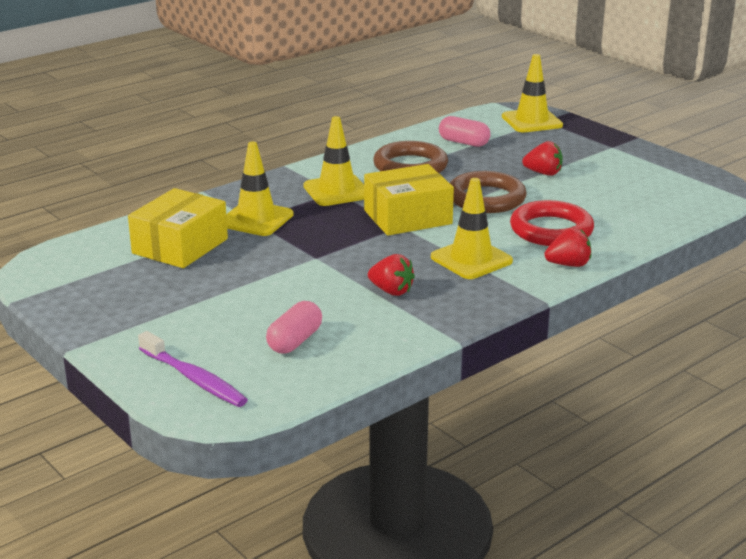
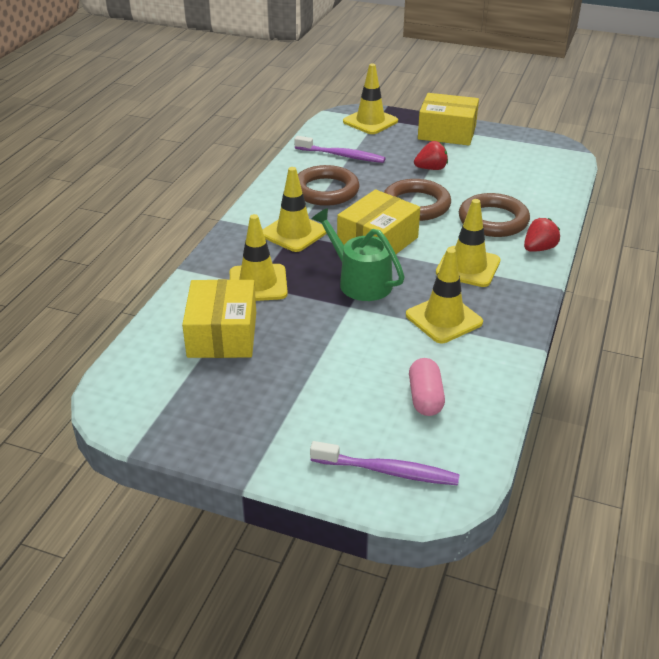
camera: 30 degrees left, 10 degrees up
(350, 242) = (360, 282): none -> green watering can
(391, 291) = (443, 319): red strawberry -> yellow traffic cone
(464, 142) = (342, 156): pink capsule -> purple toothbrush
(551, 230) = (493, 220): red ring -> brown ring
(604, 147) = (447, 132): none -> yellow box

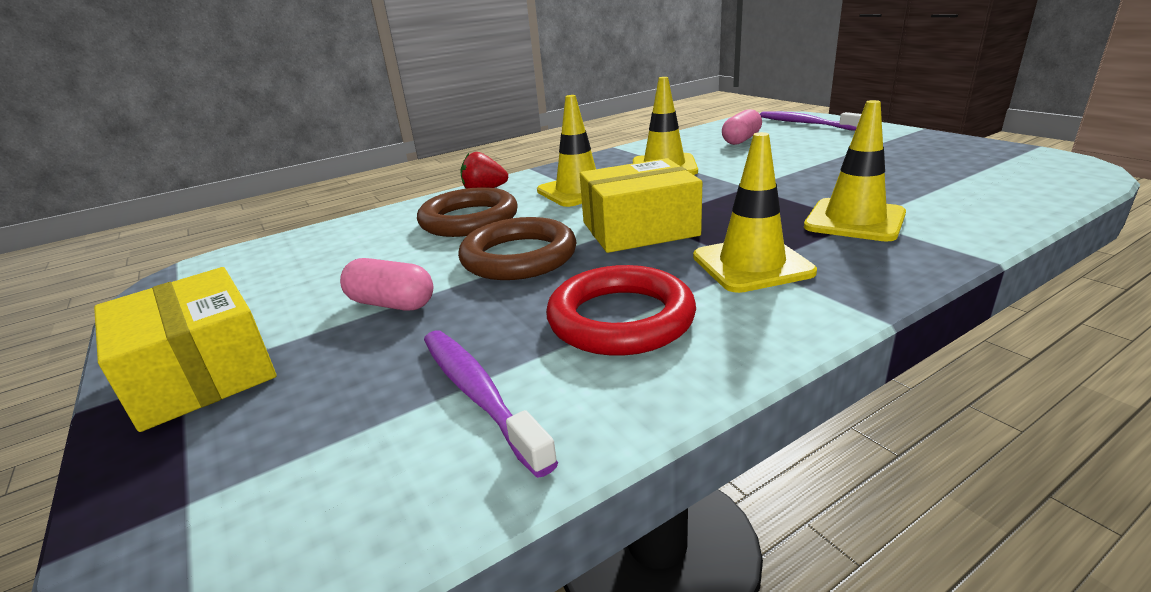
camera: 140 degrees left, 10 degrees down
(222, 334) = (925, 189): yellow box -> none
(325, 190) = (621, 319): brown ring -> red ring
(360, 282) = (712, 200): green watering can -> none
(370, 121) = (225, 497): yellow traffic cone -> none
(431, 168) = (391, 304): red strawberry -> pink capsule

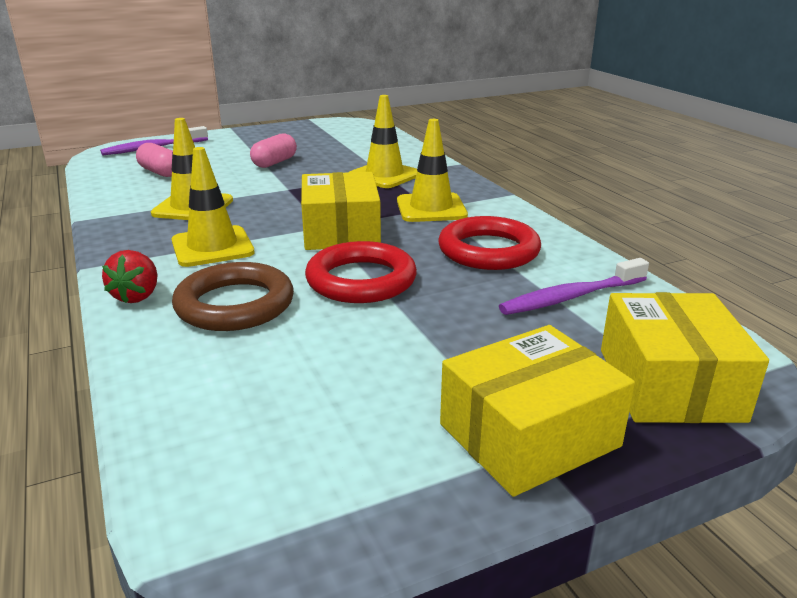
camera: 85 degrees left, 0 degrees up
(222, 483) = (669, 384): none -> yellow box
(391, 304) = (425, 339): pink capsule -> pink capsule (274, 163)
(519, 257) = (361, 280): brown ring -> red ring

